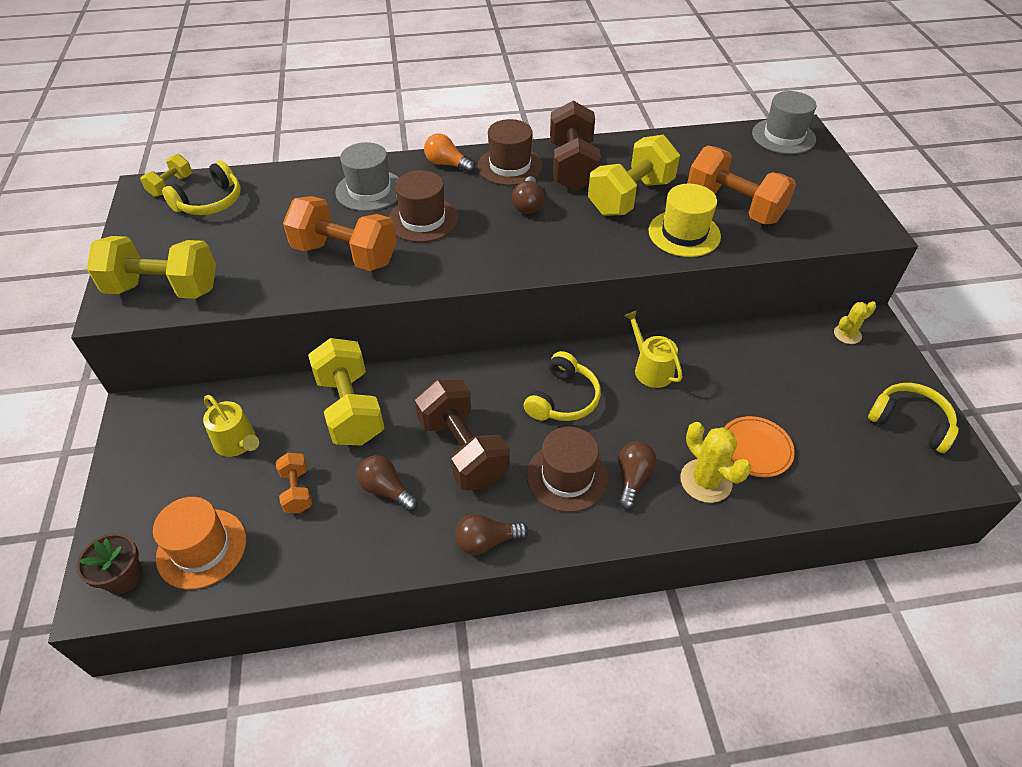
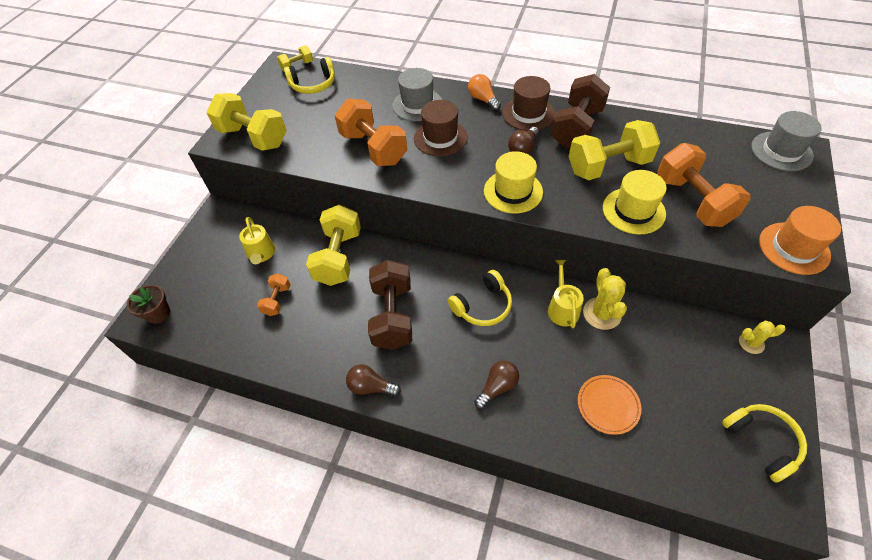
camera: 30 degrees right, 5 degrees up
(202, 548) = (206, 314): orange hat -> orange hat (794, 248)
(386, 490) = (329, 322): brown light bulb -> none
(546, 252) = (513, 191): none -> yellow hat
(567, 476) = (451, 365): brown hat -> none
(706, 481) = (552, 413): yellow cactus -> yellow cactus (602, 313)

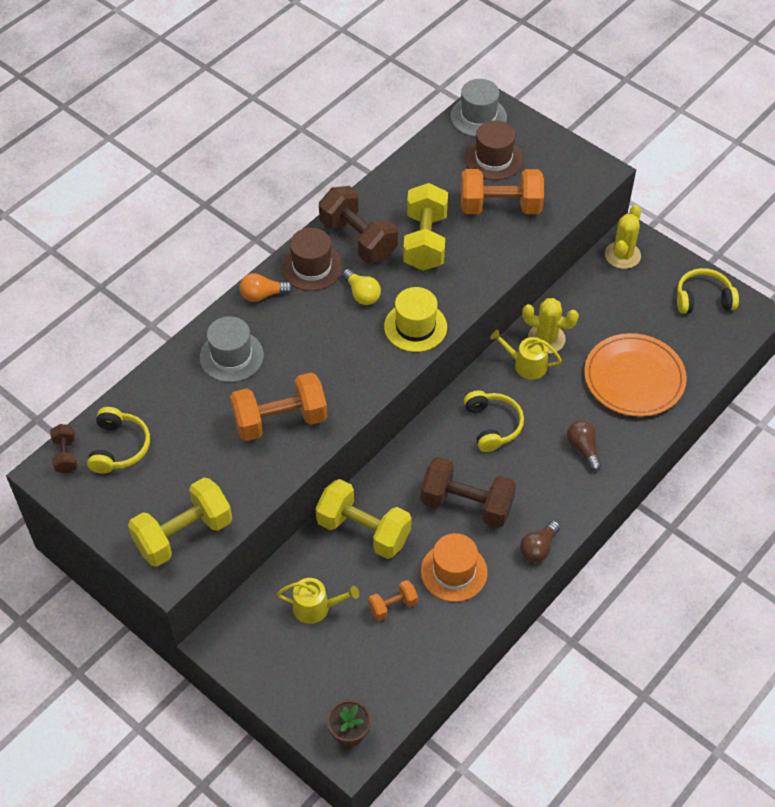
camera: 70 degrees left, 0 degrees up
(277, 300) = (393, 606): orange dumbbell -> orange dumbbell turned 60 degrees counterclockwise
(297, 66) = (66, 455): yellow dumbbell -> brown dumbbell
(440, 138) = (301, 355): brown hat -> brown hat (493, 159)
(523, 149) = (362, 294): brown light bulb -> yellow light bulb
(608, 405) = (634, 378): orange plate -> orange plate, size x1.80
(633, 211) = (489, 251): yellow hat -> none
(751, 343) = (622, 255): yellow cactus -> yellow cactus, size x1.63
(794, 248) = (582, 175): orange hat -> orange hat (454, 572)

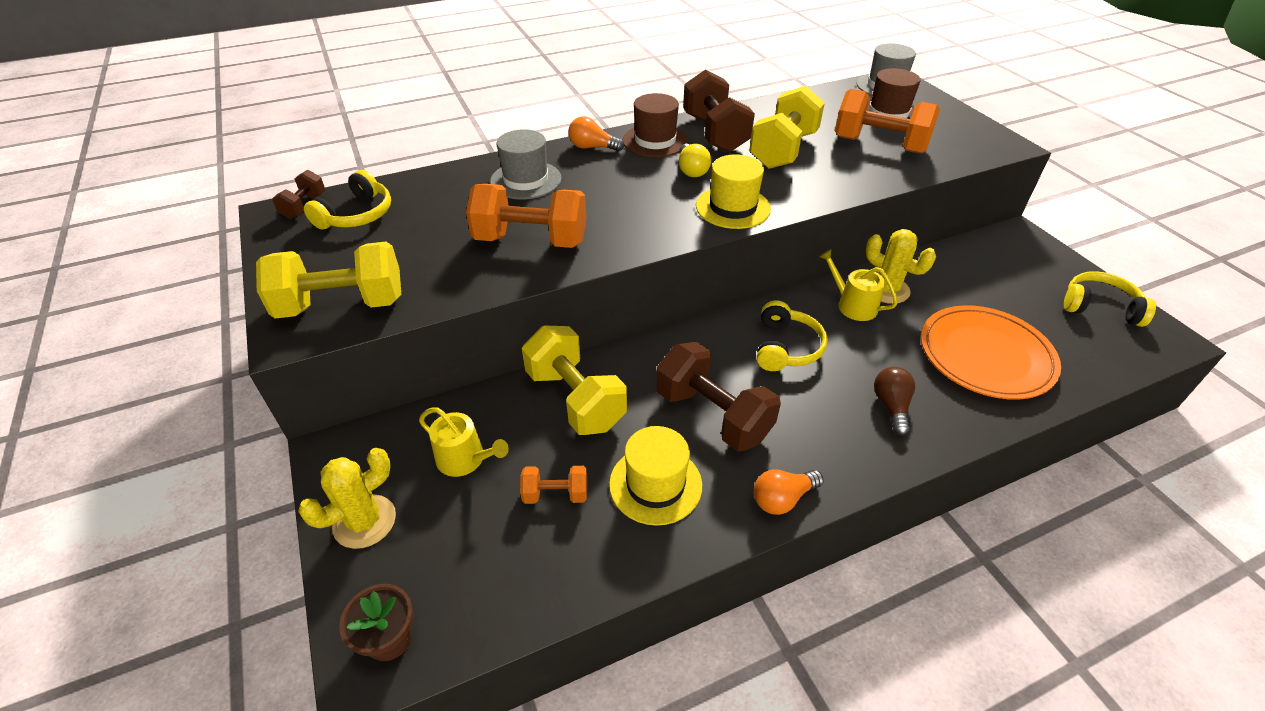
camera: 25 degrees right, 10 degrees down
(454, 572) = (655, 484): orange hat -> yellow hat
(538, 548) = (782, 499): brown light bulb -> orange light bulb
(622, 255) = (1005, 245): yellow cactus -> yellow cactus (364, 521)

